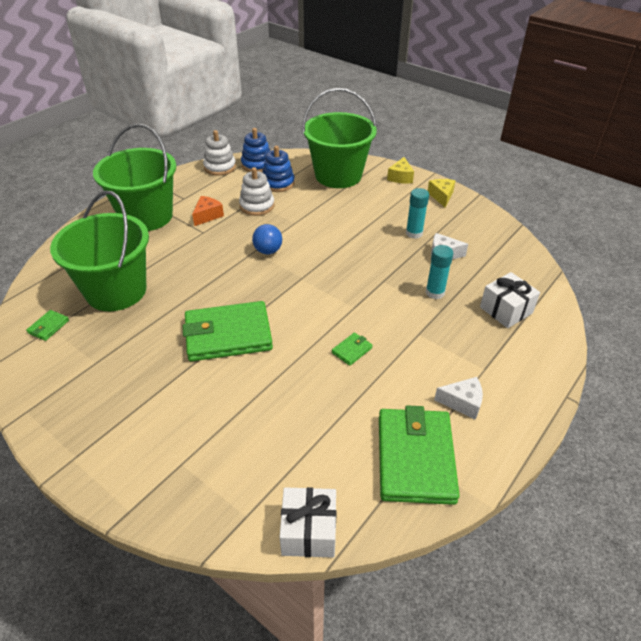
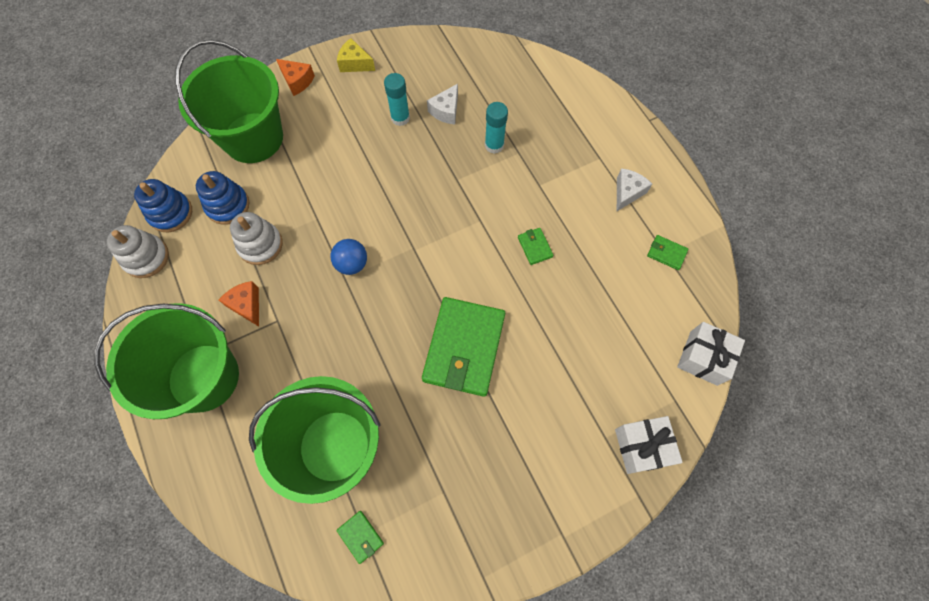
camera: 65 degrees left, 25 degrees up
(400, 177) = (297, 81): yellow cheese -> orange cheese
(415, 458) = (666, 253): green wallet -> green wallet, size x0.41
(506, 310) = (542, 104): white gift -> white gift (642, 447)

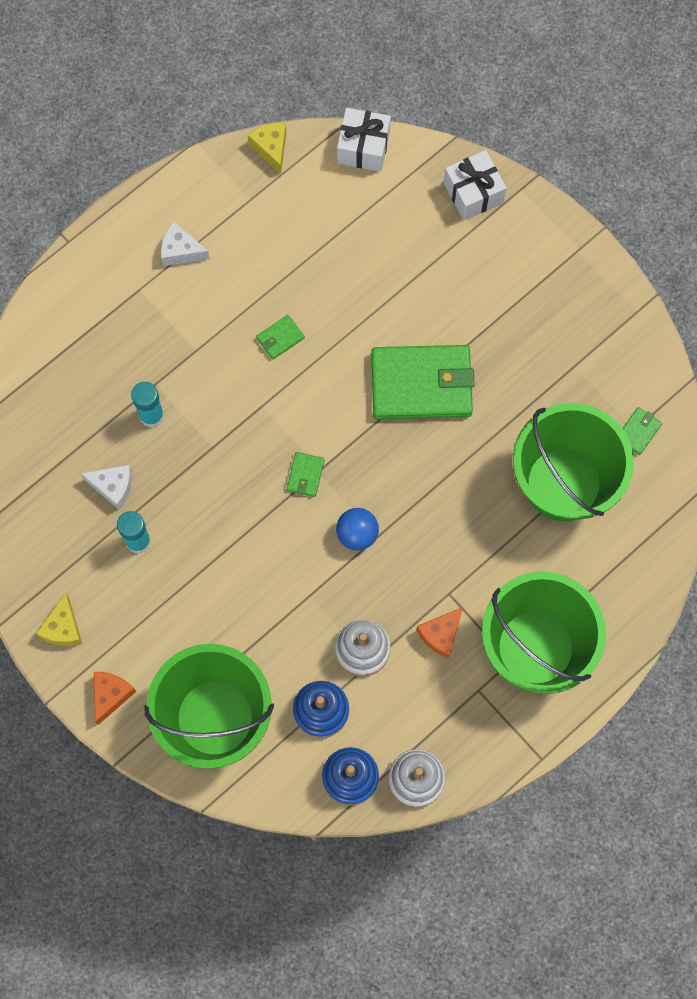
camera: 105 degrees left, 5 degrees up
(666, 253) = (250, 198): green wallet -> green wallet (305, 475)
(712, 280) = (271, 148): none -> yellow cheese

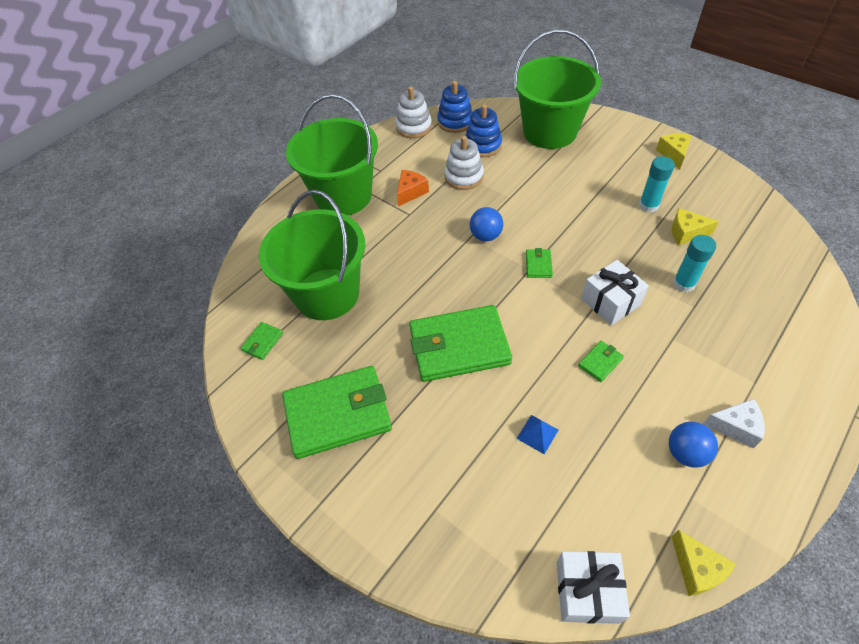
camera: 175 degrees right, 20 degrees down
(111, 695) = (622, 131): orange cheese -> none
(113, 487) = (686, 233): white cheese -> yellow cheese
(237, 236) = (685, 453): none -> blue ball
(365, 277) = (537, 434): none -> blue pyramid
(473, 193) = (443, 553): white gift -> white gift (610, 302)
(557, 332) = (338, 414): none -> green wallet

